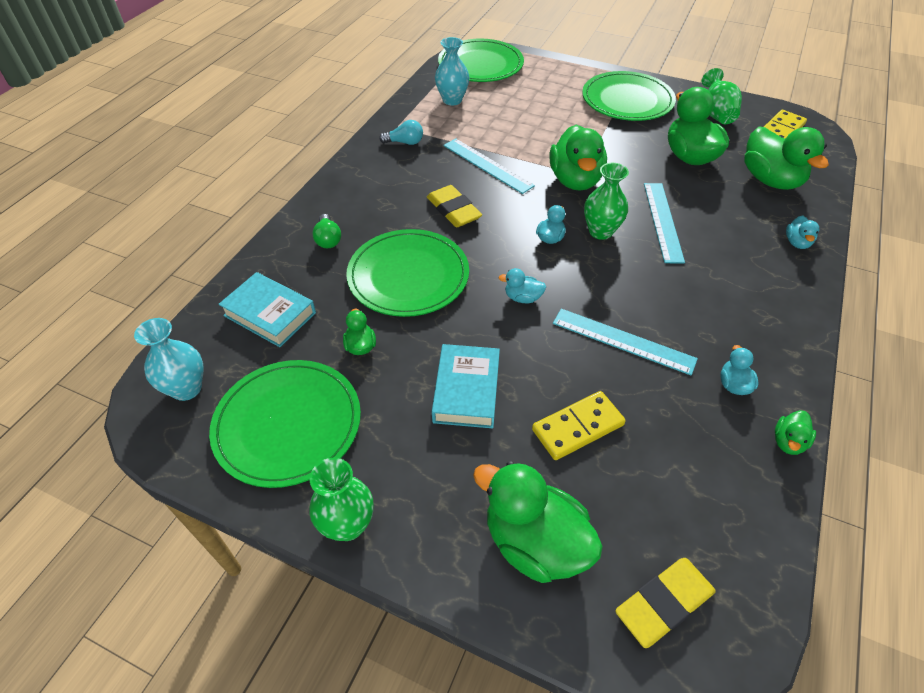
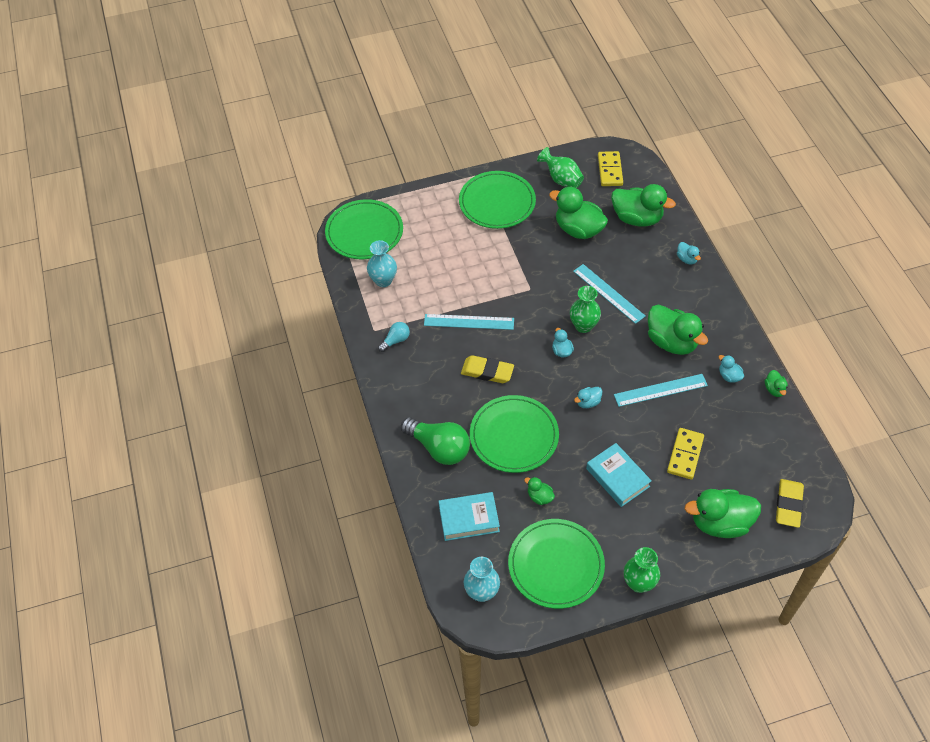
camera: 40 degrees left, 5 degrees up
(328, 239) = (439, 448): green light bulb -> green light bulb, size x1.96
(575, 180) = (532, 296): green duck -> green duck (671, 342)

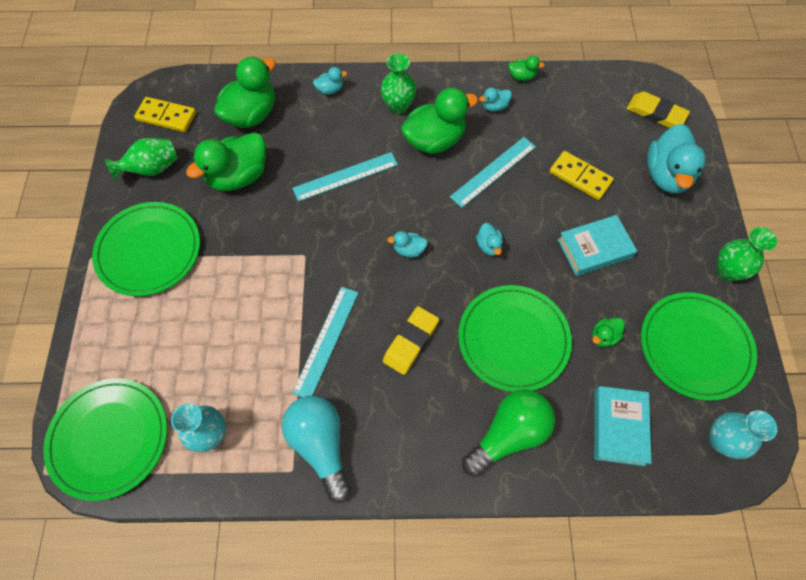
camera: 75 degrees left, 10 degrees up
(395, 340) = (320, 445): turquoise light bulb -> turquoise light bulb, size x1.96
(583, 326) = (381, 216): green vase -> green vase (398, 106)
(660, 390) = (493, 171): turquoise ruler -> turquoise ruler turned 45 degrees clockwise
(720, 523) = (666, 175): green duck -> turquoise duck

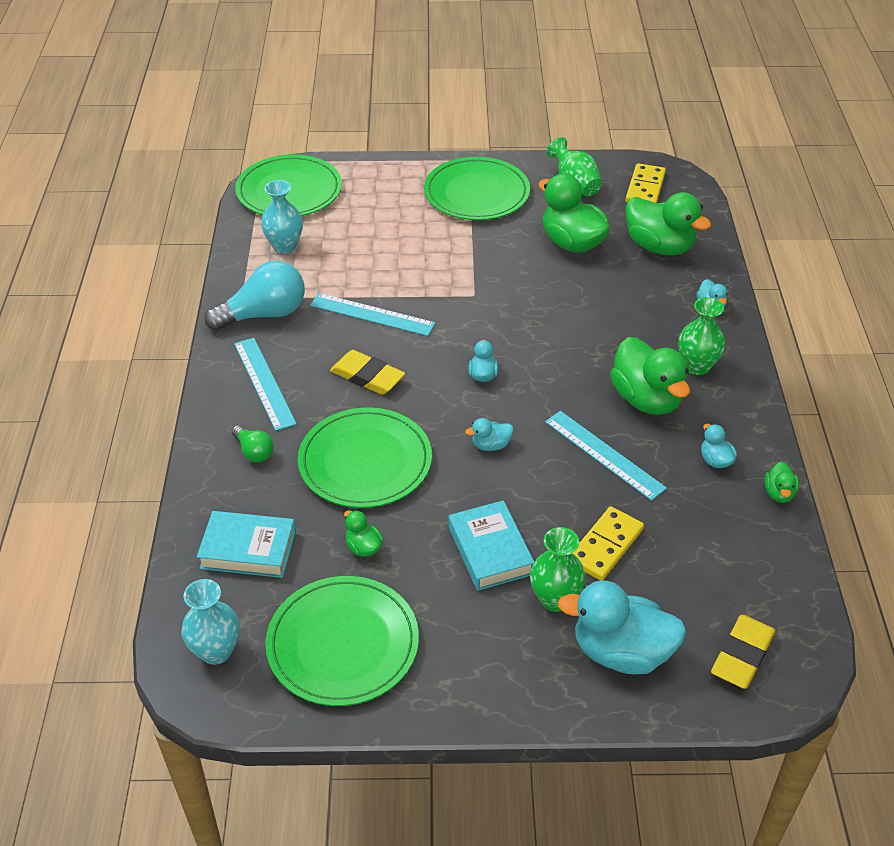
camera: 90 degrees right, 20 degrees down
(345, 176) = (581, 322): turquoise ruler -> turquoise ruler (264, 383)
(508, 434) = (254, 451): green light bulb -> green light bulb, size x0.51
(727, 271) = (457, 703): green vase -> green vase (555, 599)

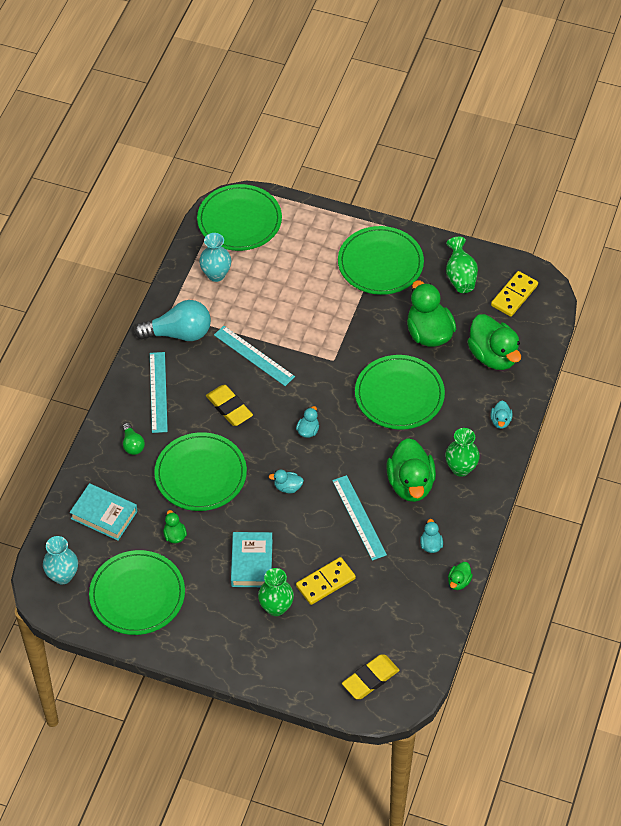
camera: 20 degrees right, 10 degrees up
(574, 310) = (399, 395): none -> green plate
(621, 652) = (298, 653): turquoise duck -> none

